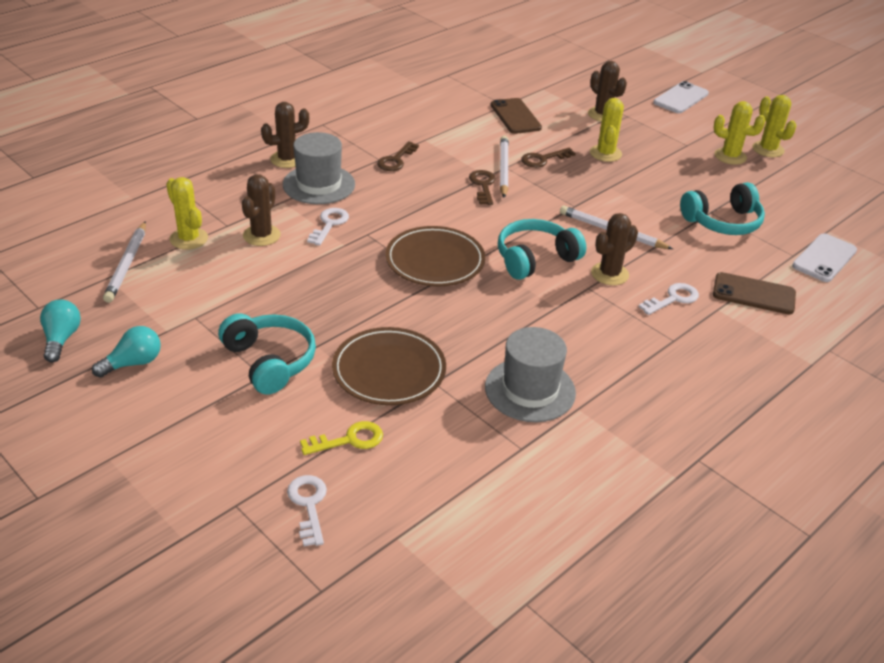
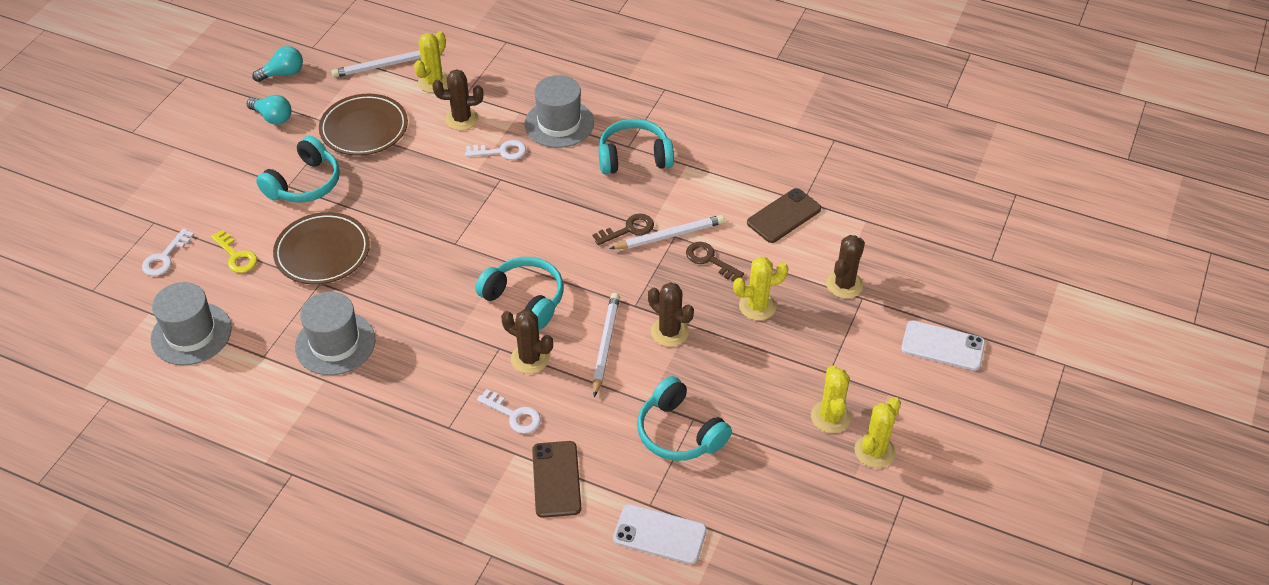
camera: 70 degrees right, 10 degrees up
(287, 159) = (587, 90): brown cactus -> brown cactus (669, 332)
(308, 505) = (165, 257): white key -> white key turned 150 degrees clockwise
(396, 160) = (634, 157): brown key -> turquoise headphones
(435, 261) = (484, 233): brown plate -> brown plate (364, 128)
(455, 503) = (191, 334): none -> grey hat

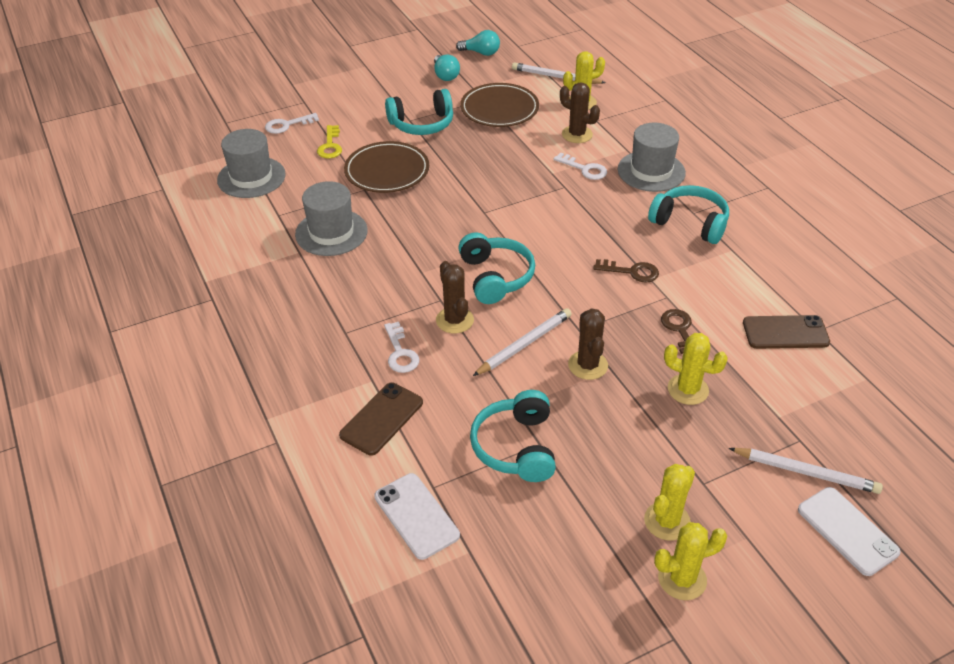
camera: 40 degrees right, 5 degrees down
(670, 235) = (663, 294): white pencil -> white pencil (806, 472)
(844, 284) = (791, 419): brown cactus -> none

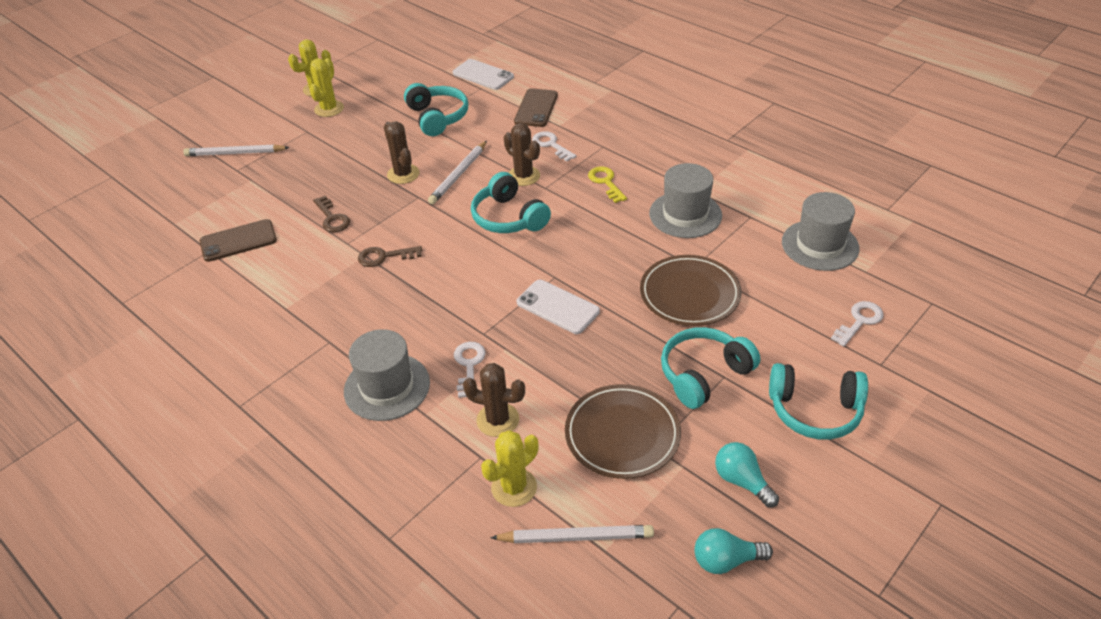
camera: 160 degrees right, 0 degrees up
(330, 146) = (781, 308): yellow key -> yellow key (606, 182)
(584, 169) = (469, 365): white key -> white key turned 75 degrees clockwise
(688, 390) = (321, 179): yellow cactus -> none
(690, 223) = (332, 327): turquoise headphones -> turquoise headphones (814, 411)
(847, 531) = (213, 132): white phone -> white phone (557, 307)

